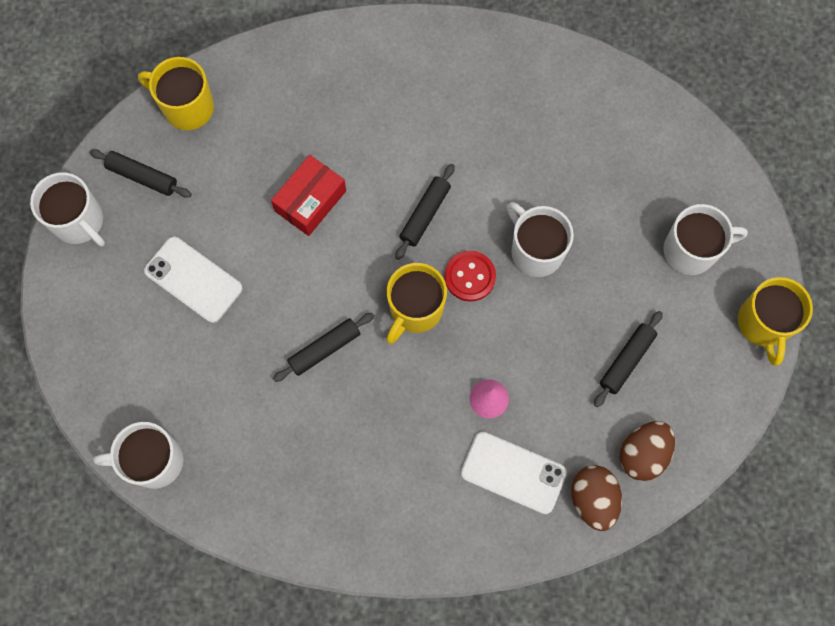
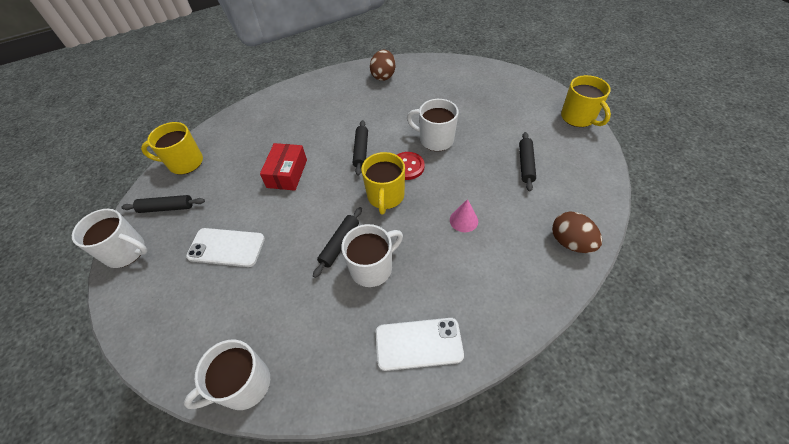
camera: 25 degrees left, 20 degrees down
(513, 473) = (510, 253): white phone -> white phone (418, 344)
(642, 454) = (576, 204): brown egg -> brown egg (383, 76)
(691, 250) = (515, 106): white mug -> white mug (372, 268)

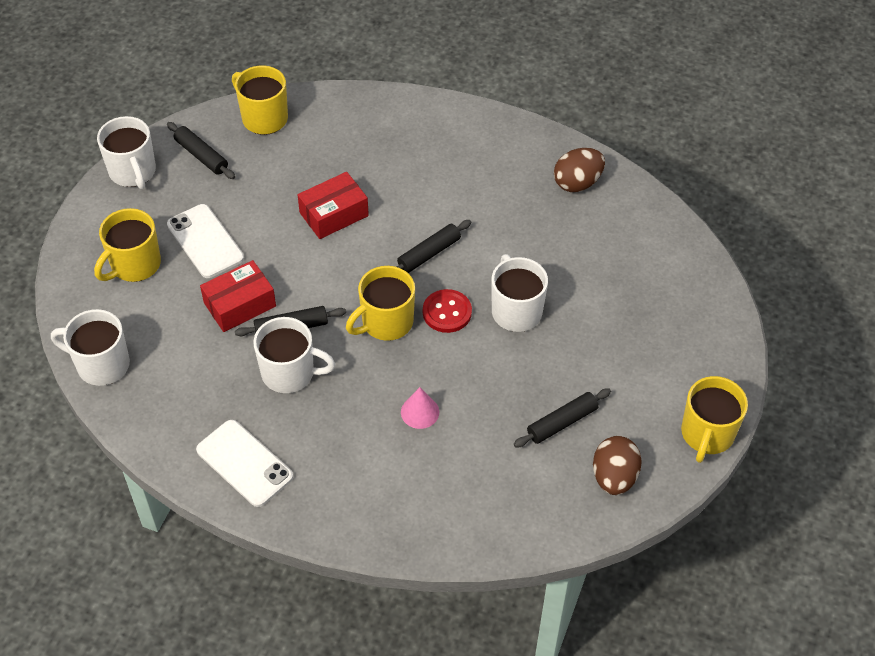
camera: 45 degrees right, 0 degrees up
(192, 301) = (134, 265): none -> yellow mug
(293, 260) = (240, 305): none -> red box
(570, 242) = (479, 525): brown egg -> brown egg (614, 477)

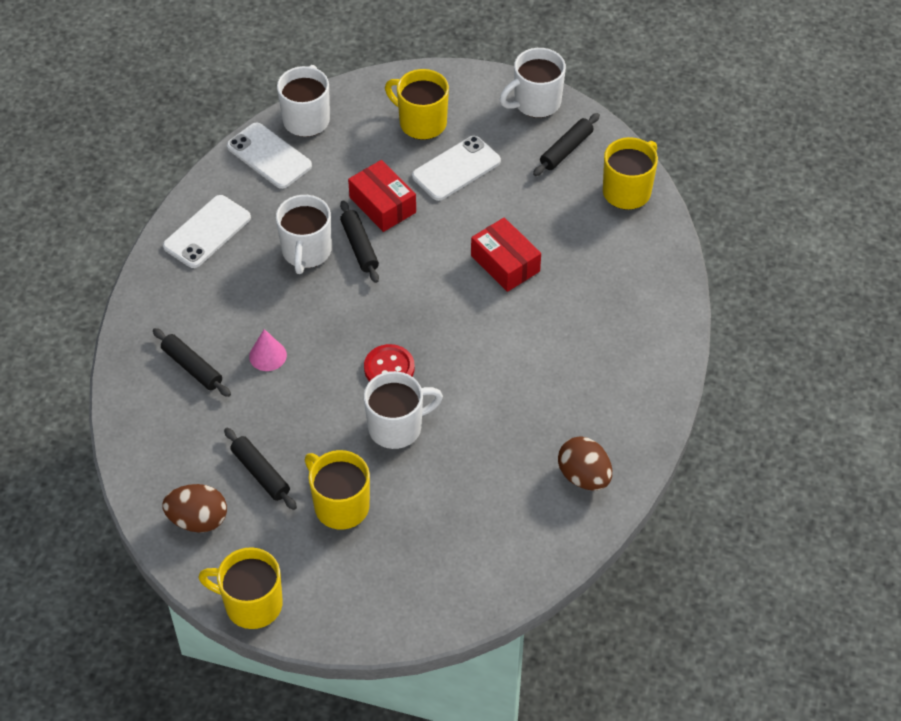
camera: 85 degrees right, 0 degrees up
(147, 401) = (269, 156): none -> white phone
(386, 322) = (372, 319): yellow mug -> yellow mug (340, 505)
(429, 254) = (463, 347): black rolling pin -> black rolling pin (192, 367)

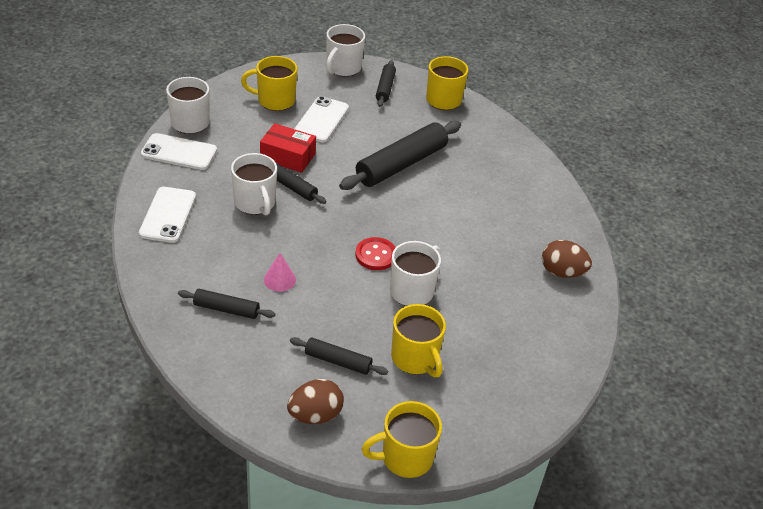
camera: 35 degrees left, 10 degrees down
(340, 505) = (415, 358): yellow mug -> yellow mug turned 135 degrees counterclockwise
(505, 263) = (401, 164): red box -> black rolling pin

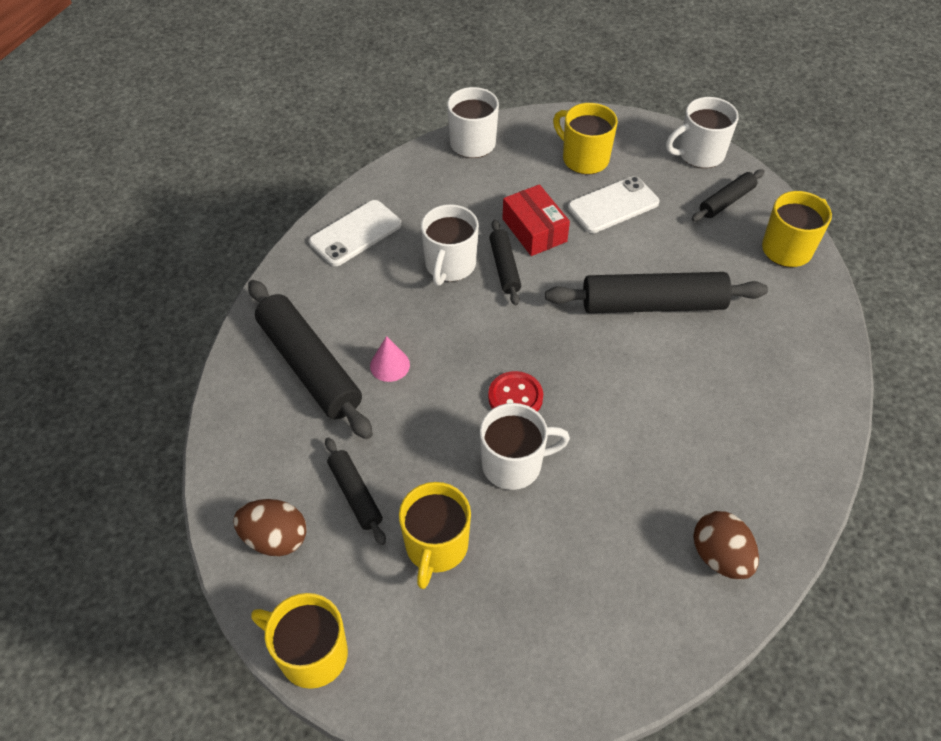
camera: 45 degrees right, 10 degrees up
(179, 152) = (431, 171): white phone -> none
(226, 309) = (309, 366): black rolling pin -> black rolling pin, size x1.90

